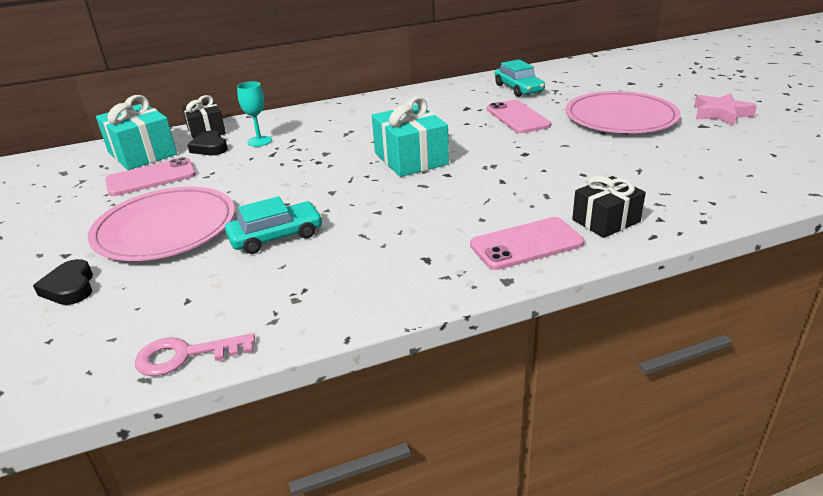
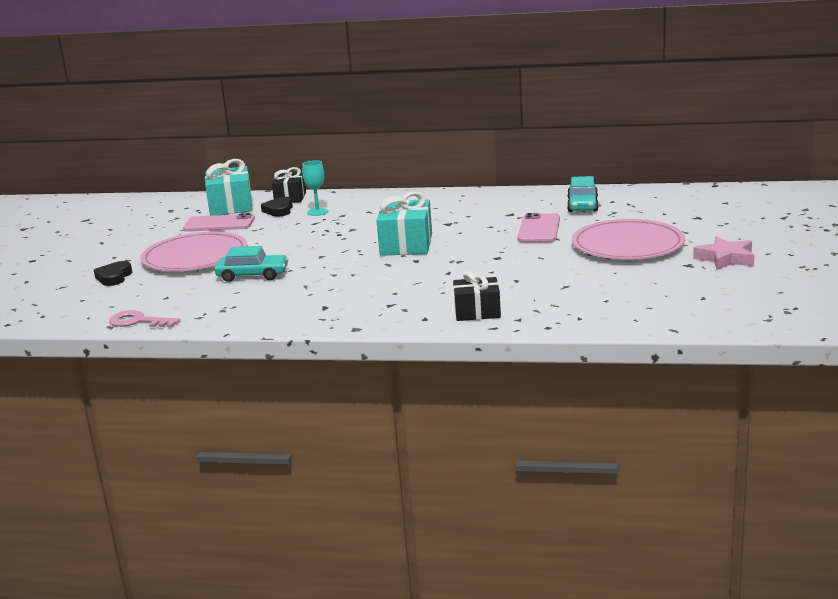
camera: 30 degrees right, 10 degrees down
(526, 244) = (399, 313): pink phone -> none

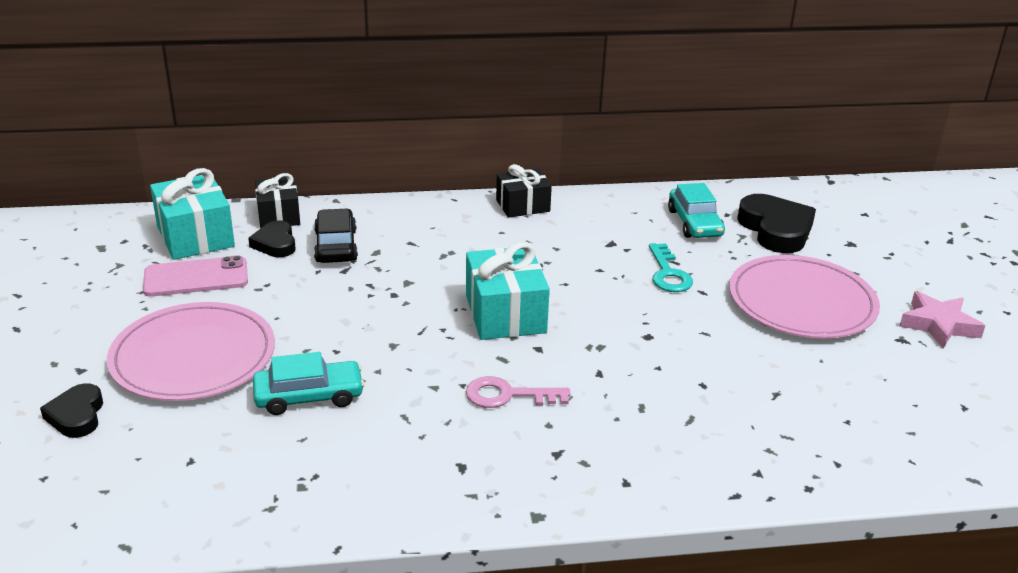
camera: 20 degrees left, 10 degrees up
(138, 321) = (171, 529): pink key -> pink key (508, 395)
(317, 212) = (336, 246): turquoise goblet -> black car
(477, 312) = (692, 461): black gift -> black gift (523, 206)
(539, 229) = (668, 274): pink phone -> turquoise key
(643, 209) = (776, 230): none -> black heart

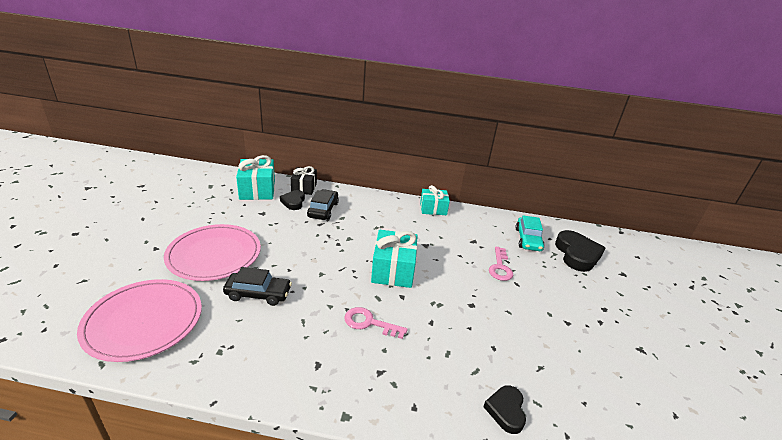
camera: 15 degrees right, 0 degrees up
(76, 415) = (135, 274): black heart -> black heart (506, 410)
(196, 277) = (244, 211): pink phone -> none
(309, 396) = (258, 294): turquoise car -> black car
(523, 206) = (433, 209): black gift -> turquoise gift
(668, 274) = (500, 267): turquoise key -> pink key
(802, 302) = (579, 306): pink plate -> pink plate (144, 321)
(938, 325) = (670, 345): pink star -> none

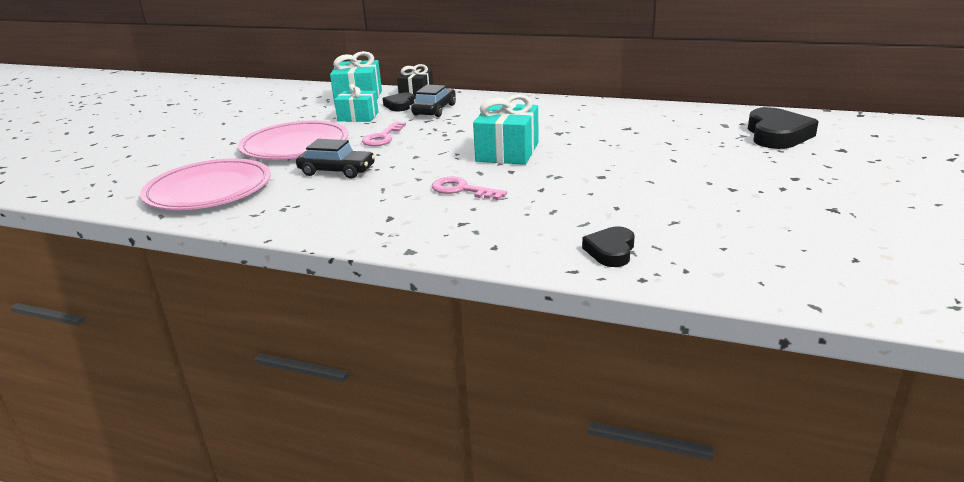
camera: 15 degrees right, 5 degrees down
(433, 209) = (581, 104): turquoise gift -> turquoise gift (358, 117)
(500, 267) = (655, 147): pink key -> pink key (383, 137)
(528, 239) = (708, 125): turquoise car -> none

